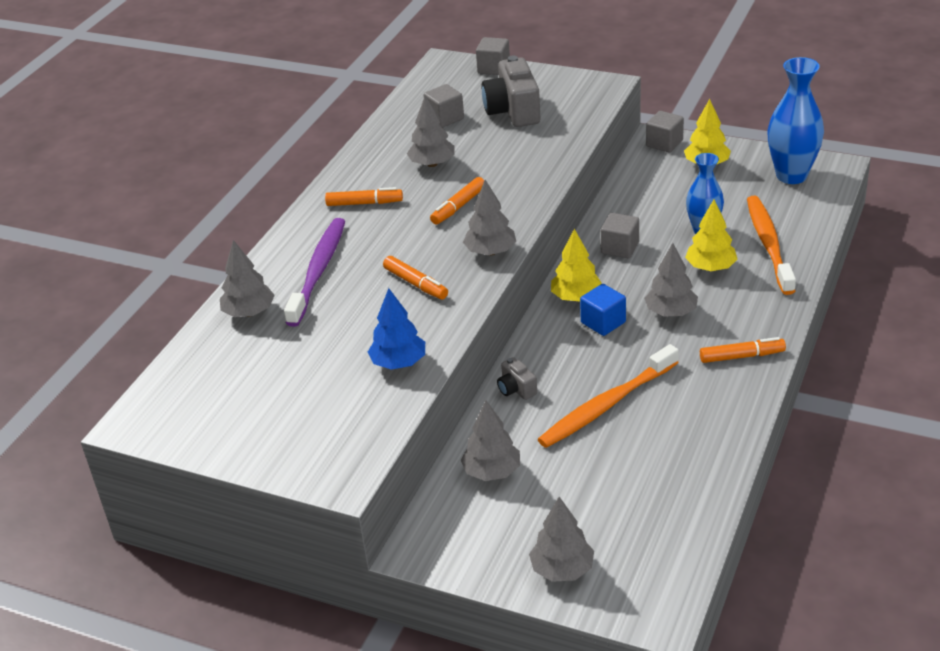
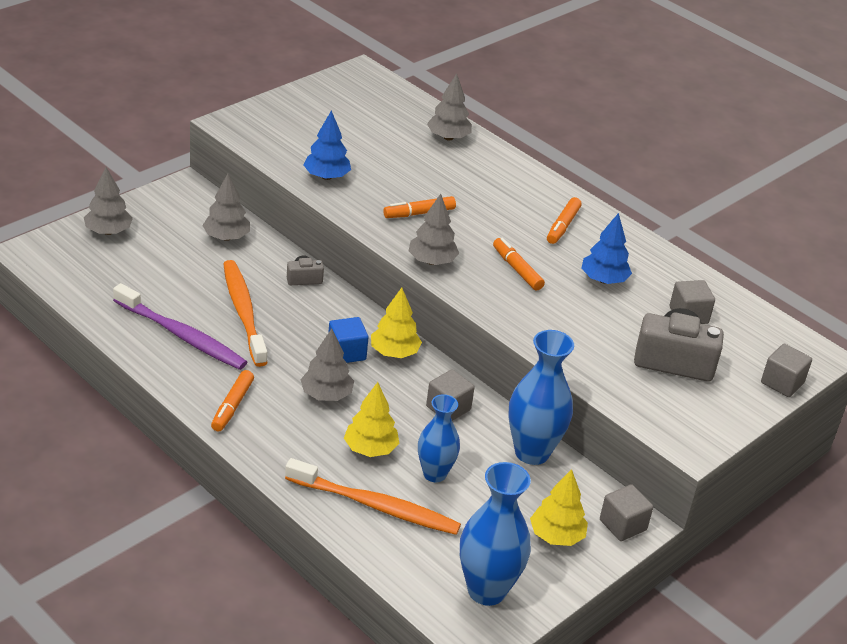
camera: 105 degrees right, 0 degrees up
(318, 271) = (477, 178): purple toothbrush -> purple toothbrush (182, 336)
(432, 164) = (603, 280): grey tree -> blue tree
(630, 197) = (532, 452): none -> blue vase

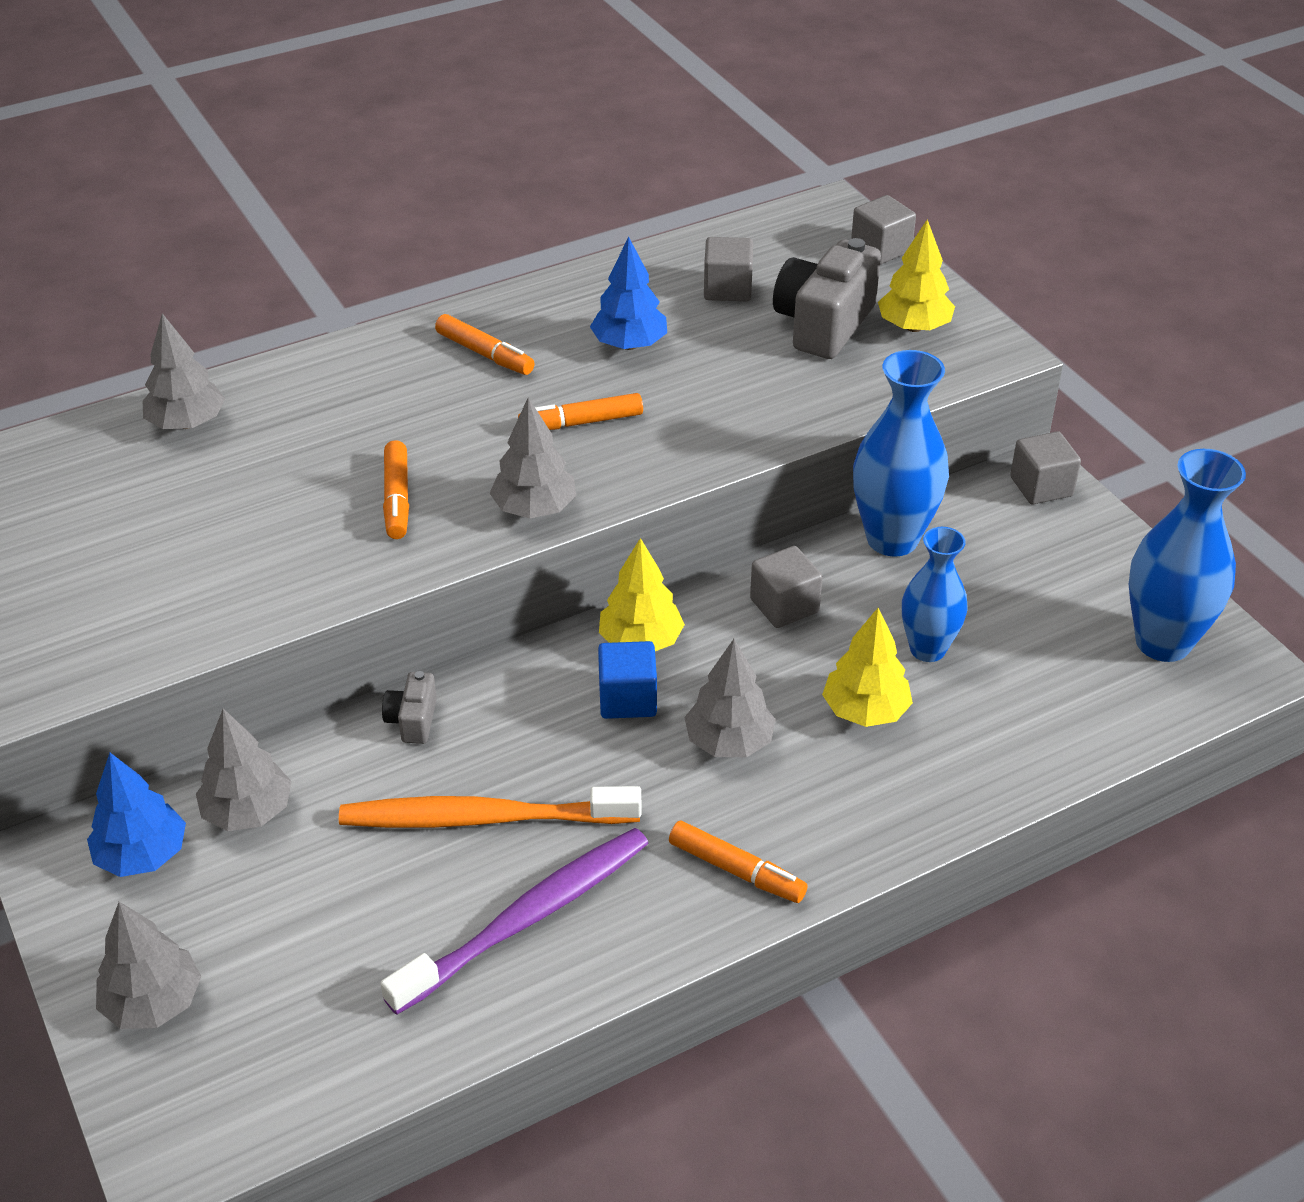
camera: 70 degrees left, 5 degrees up
(326, 176) = (242, 592): blue tree -> blue tree (142, 855)
(375, 506) = (991, 727): orange toothbrush -> none
(556, 536) = (1060, 552): yellow tree -> yellow tree (913, 327)

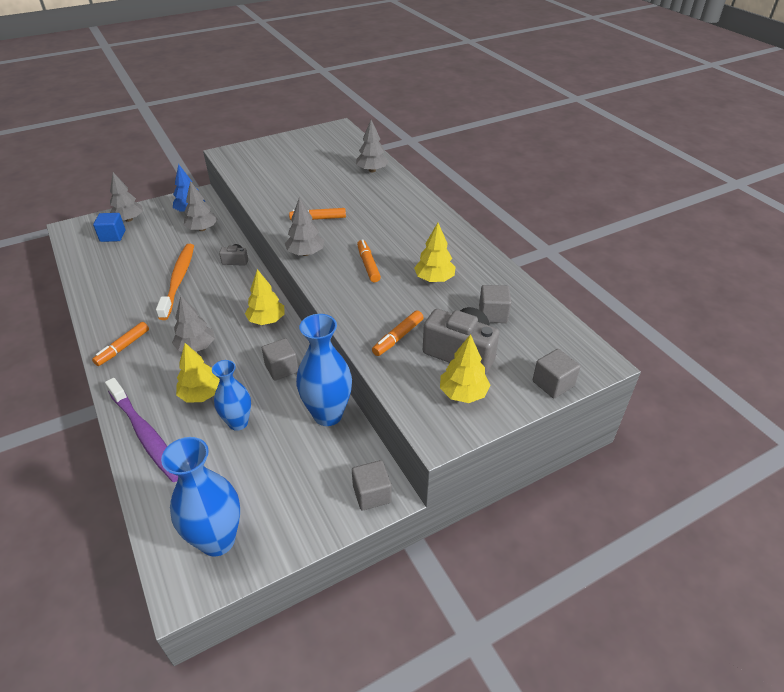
camera: 90 degrees right, 0 degrees up
(485, 354) = (423, 236): orange marker -> orange marker (398, 337)
(527, 918) = (125, 292): purple toothbrush -> purple toothbrush (146, 435)
(627, 699) = (231, 316): blue cube -> blue cube (113, 236)
(629, 345) = (434, 279): blue tree -> yellow tree

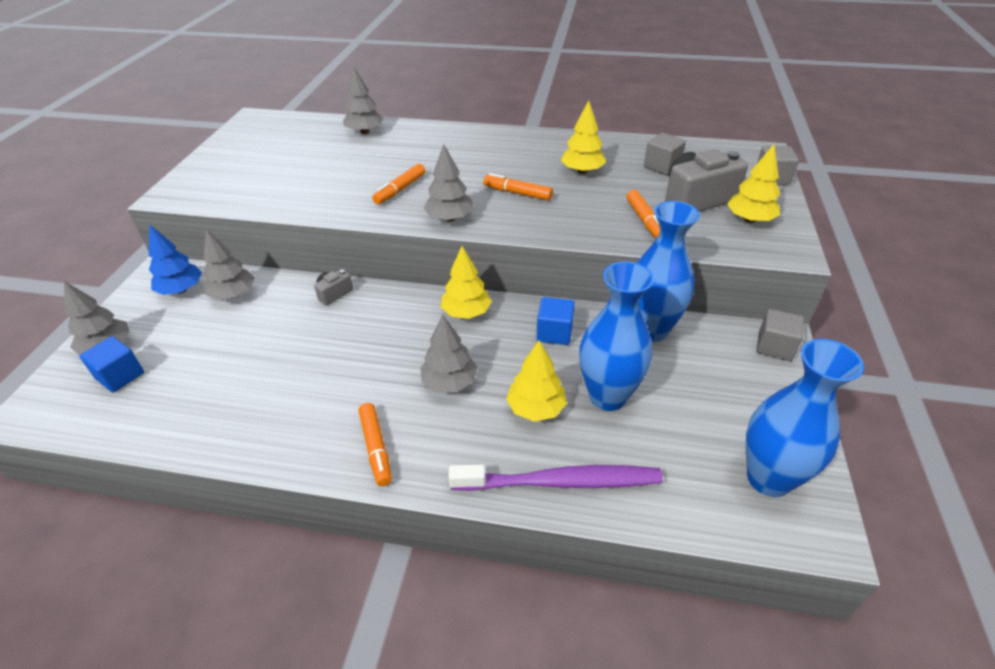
camera: 50 degrees left, 0 degrees up
(178, 280) = (306, 350): orange toothbrush -> none
(238, 423) = (607, 396): blue vase -> blue vase, size x1.54
(281, 368) = (554, 333): grey cube -> blue cube

